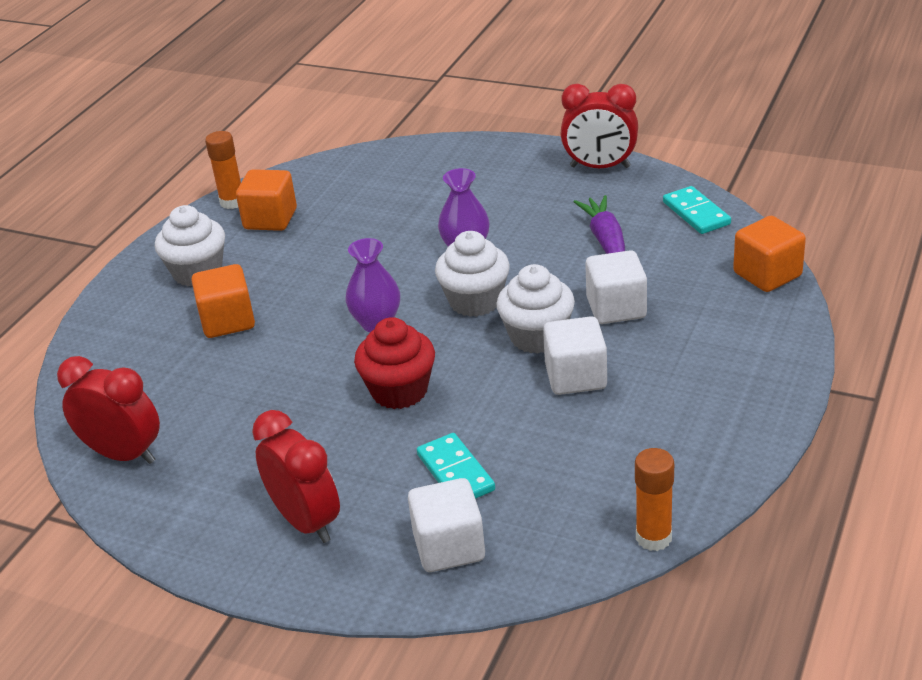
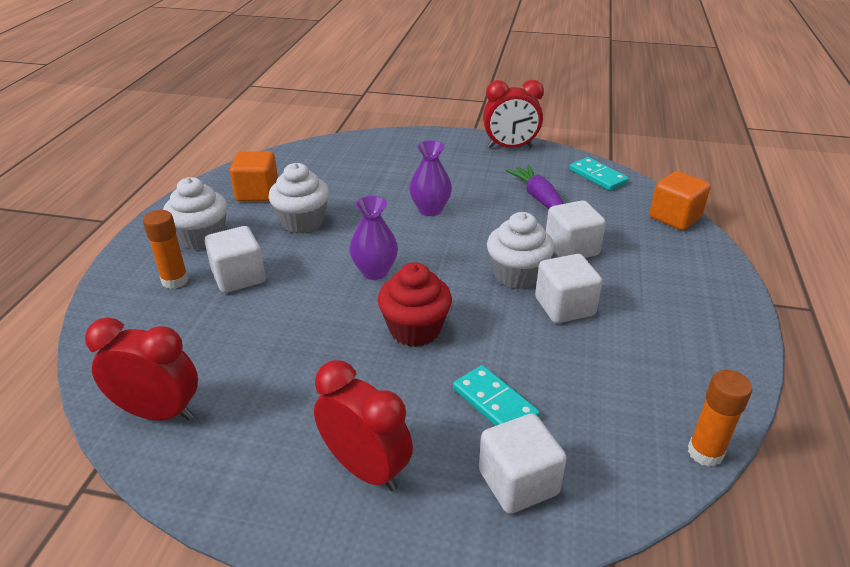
camera: 15 degrees left, 0 degrees up
(228, 321) = (239, 277): orange cube -> white cube
(232, 202) = (221, 181): orange glue stick -> orange glue stick (175, 281)
(475, 301) = (453, 249): white cupcake -> white cupcake (302, 222)

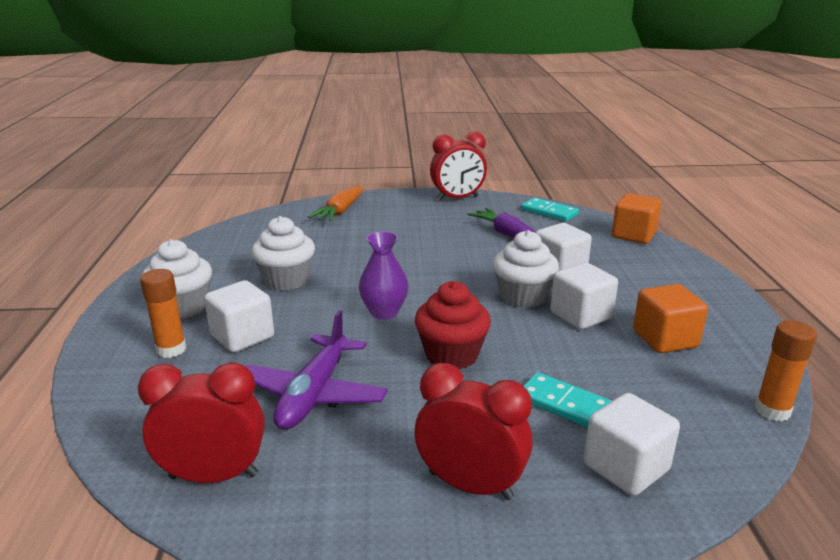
camera: 15 degrees left, 10 degrees down
(257, 193) = (225, 261): orange cube -> orange cube (665, 339)
(273, 348) = (314, 394): none -> purple plane
(386, 149) = (340, 211): none -> orange carrot
(430, 210) = (410, 255): purple vase -> none

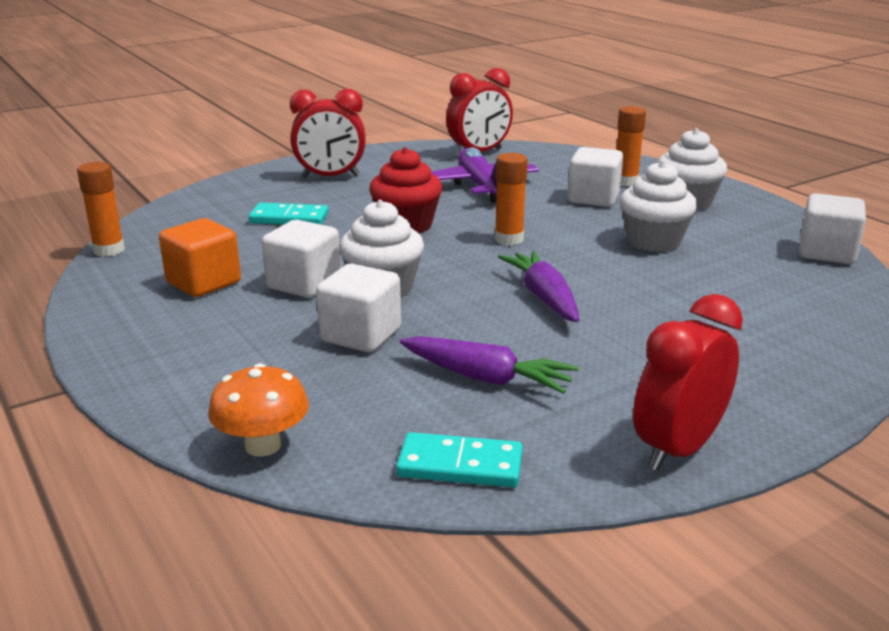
camera: 150 degrees right, 0 degrees up
(340, 211) = (799, 346): orange carrot -> none
(384, 312) = (509, 239): purple vase -> orange glue stick
(424, 263) = (544, 297): none -> purple carrot
(625, 467) = (233, 201): white cube -> white cube (826, 253)
(633, 235) = (263, 445): orange cube -> orange mushroom

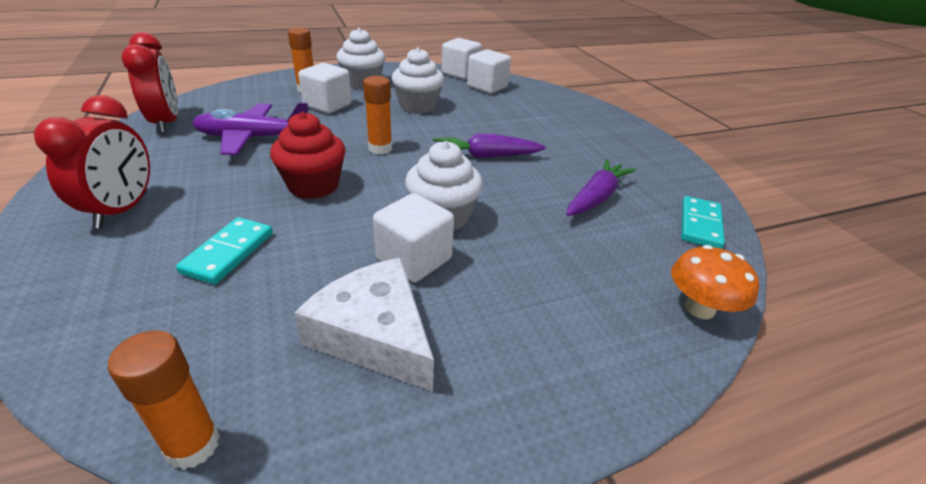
camera: 80 degrees left, 10 degrees up
(203, 283) = (375, 334): orange cube -> white cheese
(360, 335) = (527, 239): white cube -> white cube (487, 87)
(677, 449) = (666, 159): red clock -> none

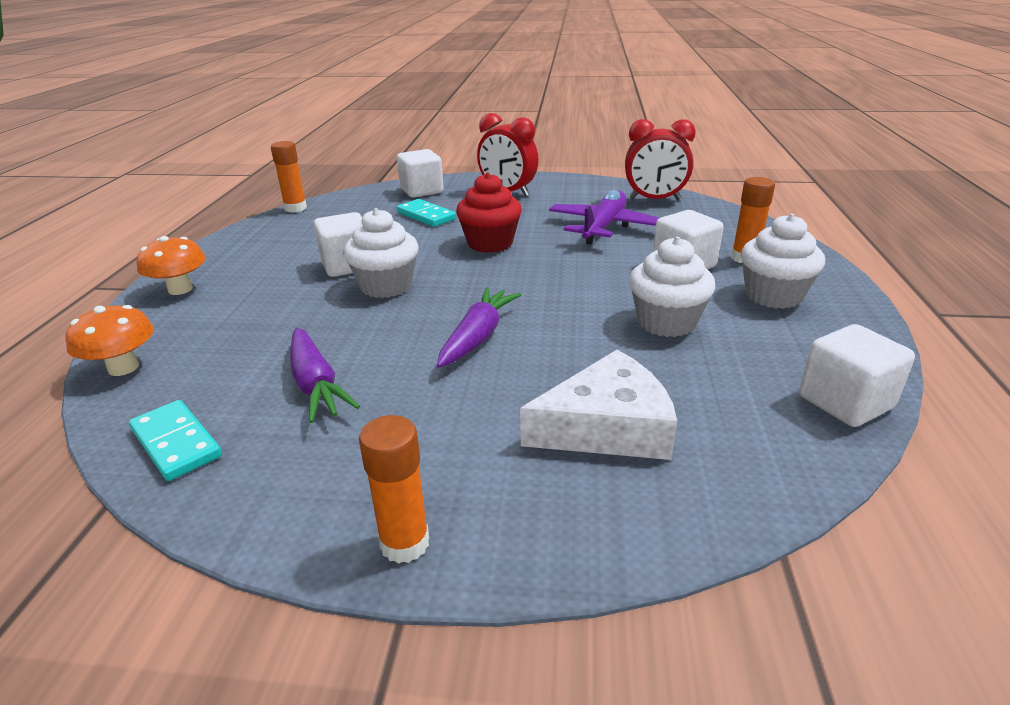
camera: 120 degrees right, 5 degrees down
(375, 334) = (299, 245): white cheese -> white cheese (607, 427)
(380, 148) = (543, 278): orange glue stick -> orange glue stick (404, 543)
(487, 87) = (755, 415): white cube -> white cube (421, 191)
(568, 381) = (180, 289): none -> orange mushroom

